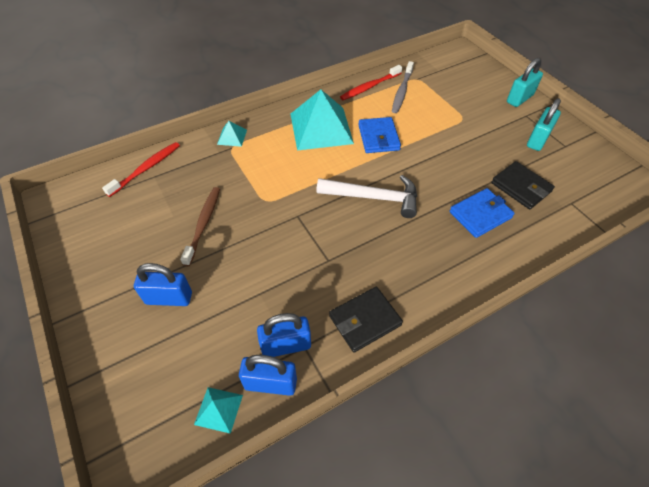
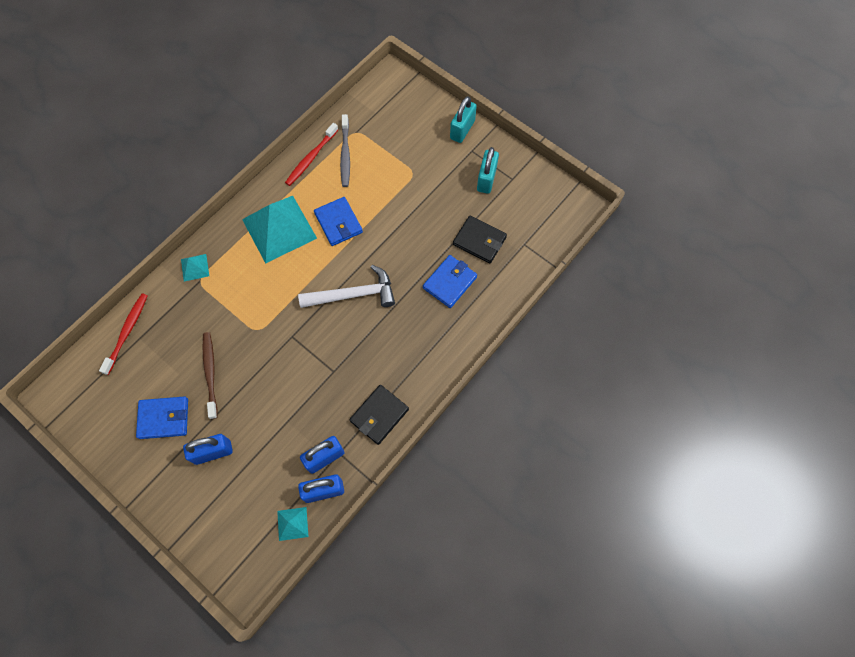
camera: 20 degrees left, 15 degrees up
(138, 250) = (164, 418): none -> blue wallet

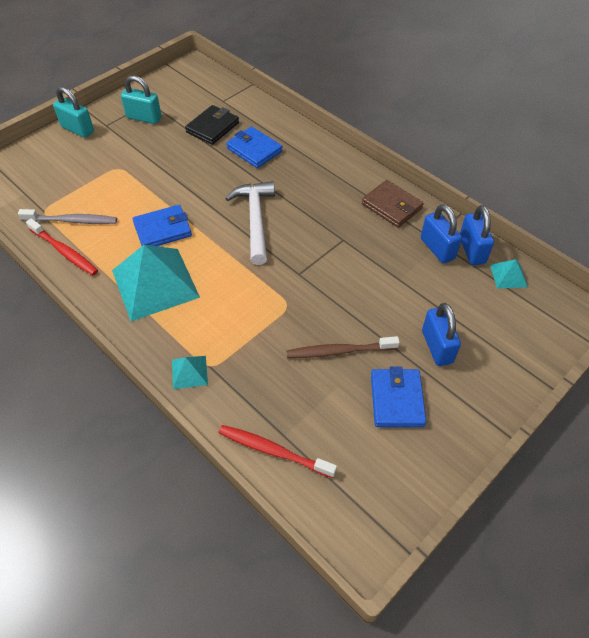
camera: 85 degrees left, 15 degrees down
(379, 415) = (392, 206): black wallet -> brown wallet

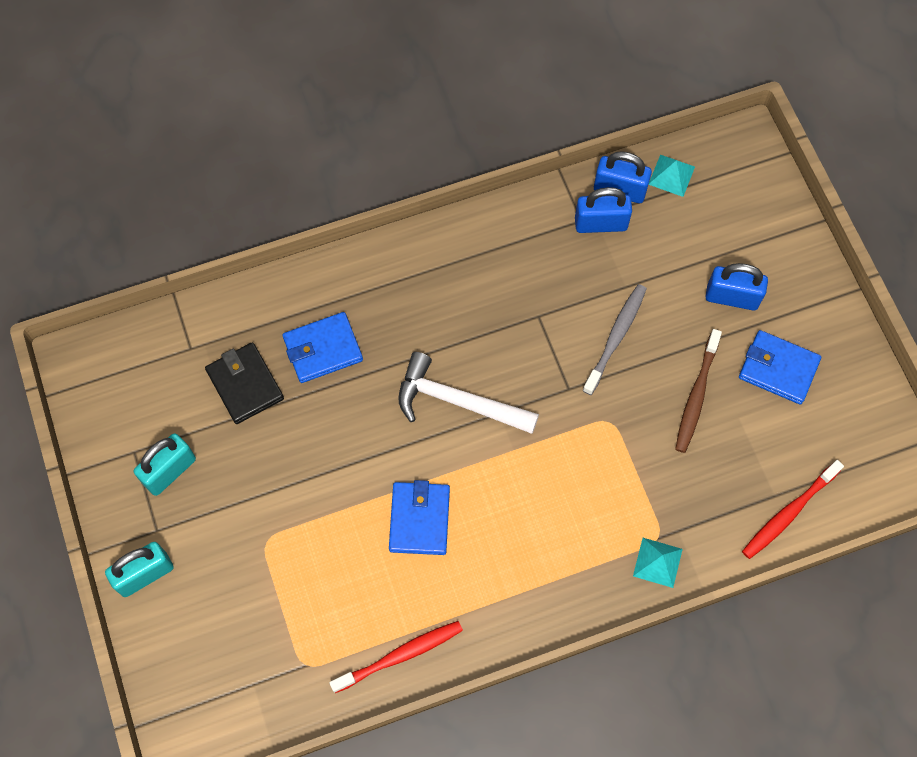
camera: 65 degrees left, 15 degrees up
(72, 221) = (345, 632): grey toothbrush -> grey toothbrush (616, 337)
(155, 283) = (509, 558): turquoise pyramid -> none
(392, 206) = (511, 236): brown wallet -> none

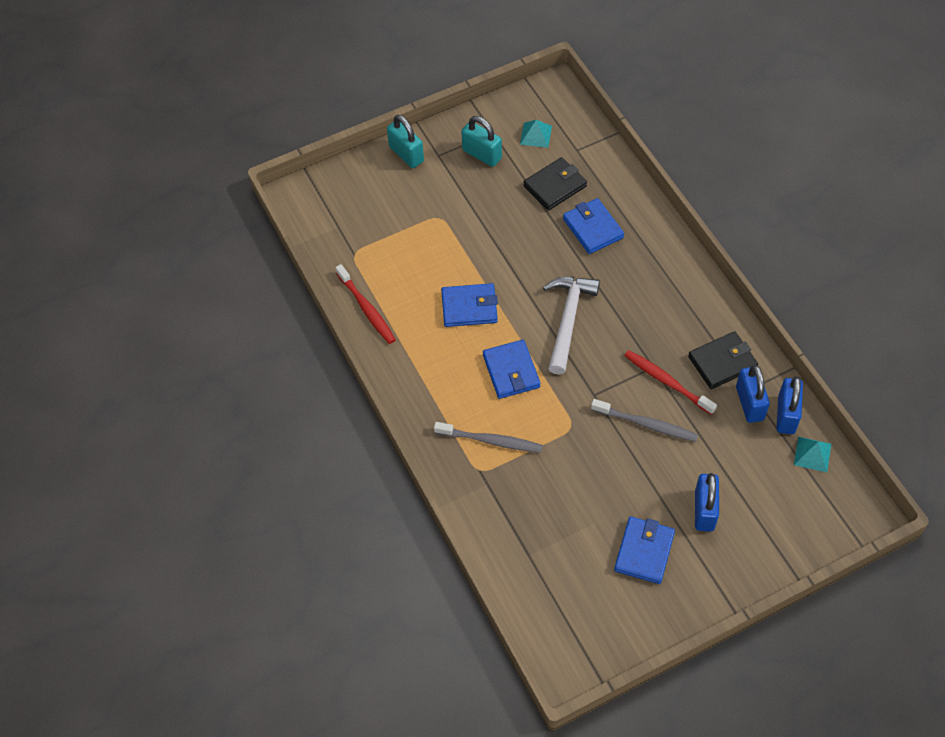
camera: 85 degrees right, 10 degrees down
(523, 480) = (511, 371): none -> blue wallet
(542, 241) = (722, 362): none -> black wallet
(620, 518) = (491, 441): none -> grey toothbrush
(657, 562) = (459, 471): turquoise pyramid -> turquoise pyramid (536, 135)
(696, 396) = (606, 489): brown toothbrush -> none
(788, 513) = (514, 566): red toothbrush -> red toothbrush (667, 382)

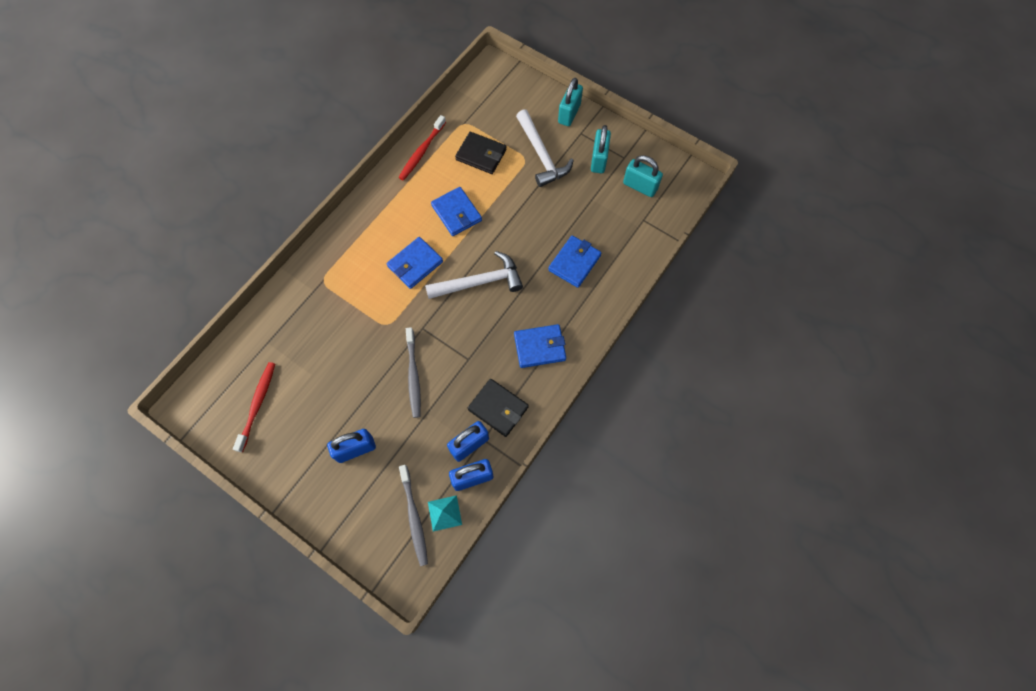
camera: 60 degrees right, 10 degrees up
(443, 201) = (541, 155): none -> white hammer
(491, 441) = (350, 277): grey toothbrush -> grey toothbrush (414, 517)
(536, 135) = (640, 186): turquoise pyramid -> turquoise padlock
(555, 186) = (599, 220): black wallet -> black wallet (481, 155)
(644, 551) = (302, 420): blue wallet -> blue wallet (539, 347)
(667, 382) = (459, 375): red toothbrush -> red toothbrush (257, 404)

